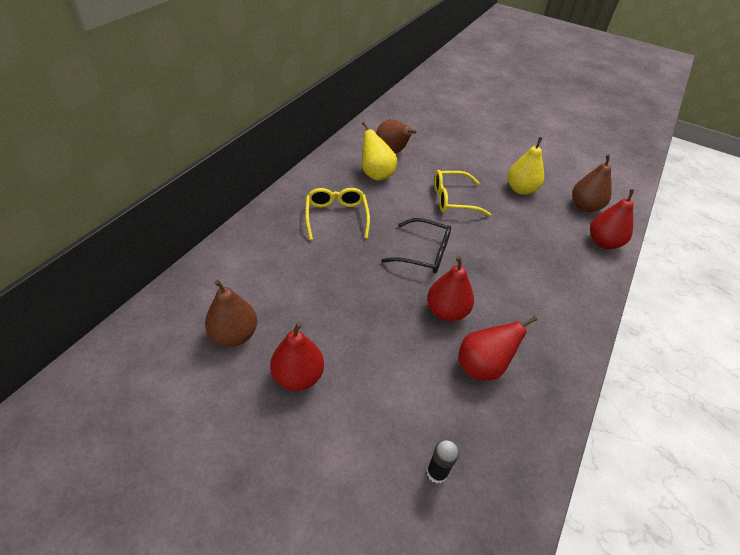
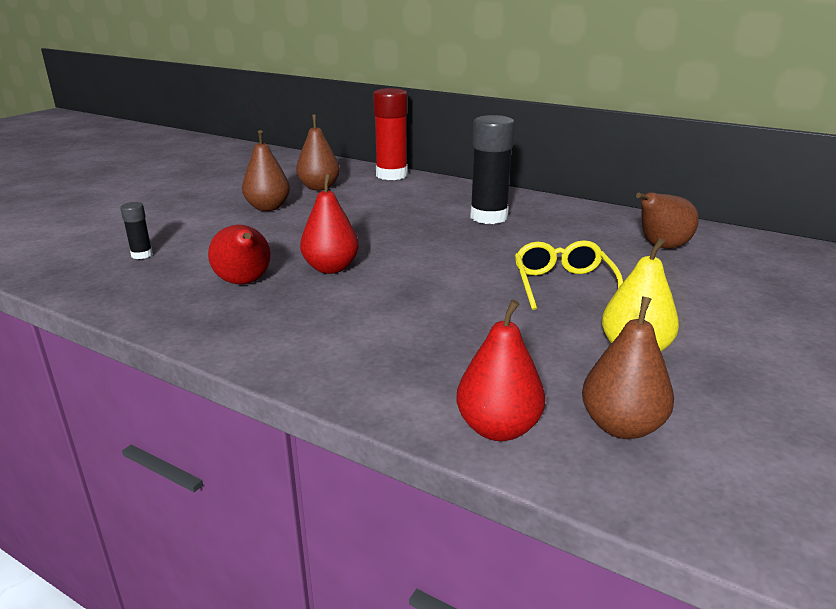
camera: 95 degrees right, 20 degrees down
(203, 273) = (391, 175): none -> red glue stick
(298, 376) = (268, 207): red pear -> brown pear
(336, 217) = (489, 217): yellow glasses -> black glue stick
(376, 174) = (592, 236): yellow pear -> none
(424, 253) = (433, 260): black glasses -> none

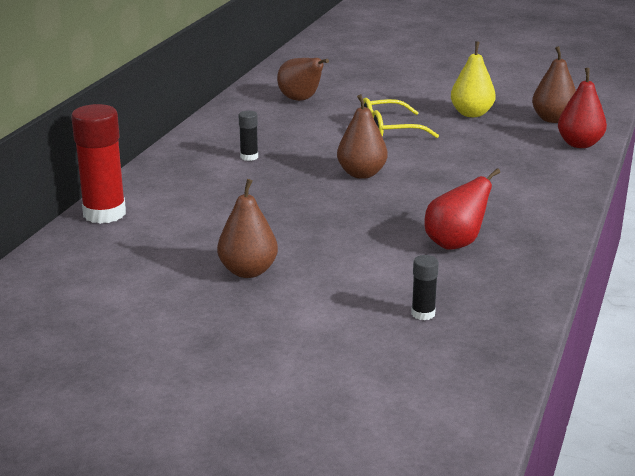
camera: 100 degrees left, 0 degrees up
(319, 187) = (162, 252): brown pear -> brown pear (361, 174)
(331, 268) = (404, 211): red pear -> none
(489, 217) = (249, 157): black glue stick -> black glue stick, size x0.48

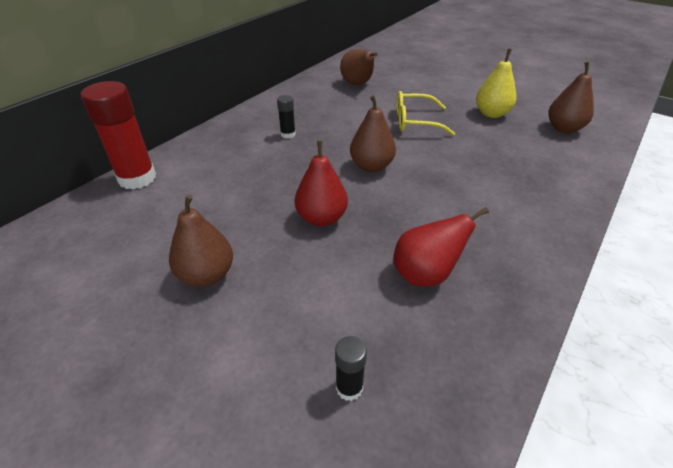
camera: 15 degrees right, 15 degrees up
(579, 144) = (584, 160): red pear -> red pear (321, 218)

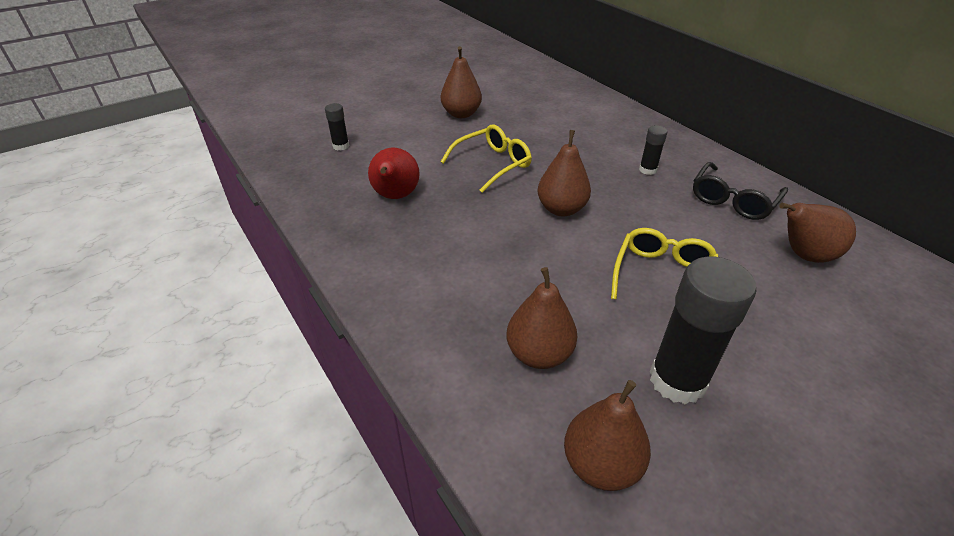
camera: 110 degrees right, 0 degrees up
(137, 178) = (590, 95): red glue stick -> none
(312, 102) = (733, 200): none -> black glasses
(321, 218) = (492, 164): red pear -> yellow glasses
(491, 114) = (677, 380): yellow pear -> black glue stick
(523, 154) = (539, 354): none -> brown pear

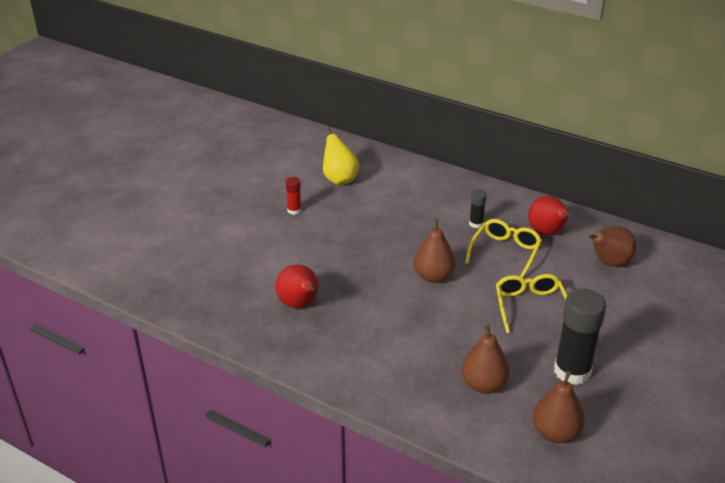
camera: 25 degrees left, 5 degrees down
(341, 146) = (213, 272): black glue stick -> none
(461, 114) = (294, 210): brown pear -> red glue stick
(492, 164) = (356, 252): yellow glasses -> yellow glasses (505, 252)
(526, 98) = (339, 179): none -> yellow pear
(733, 200) = (547, 233): black glasses -> red pear

